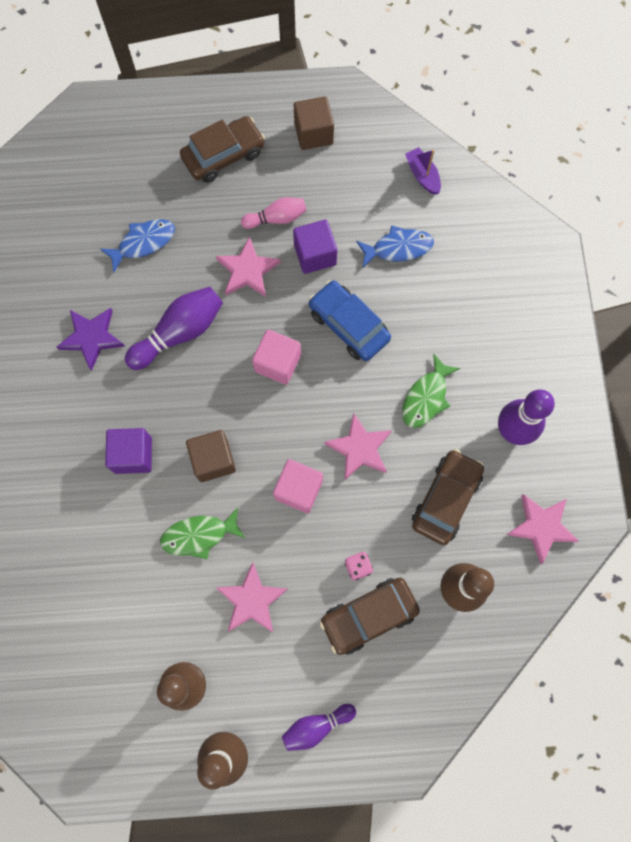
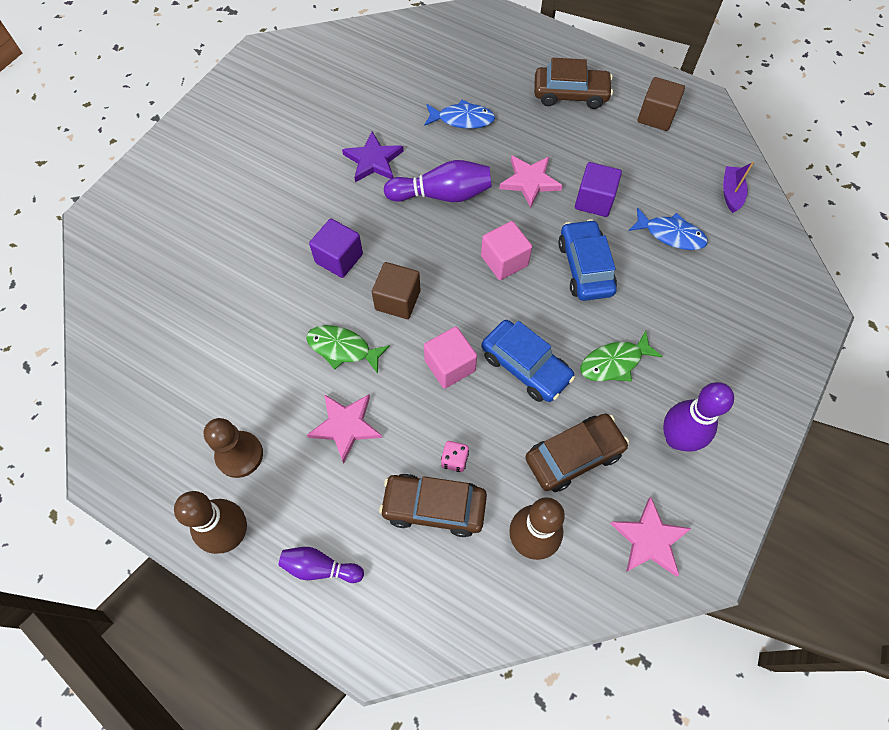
camera: 35 degrees right, 10 degrees down
(276, 218) = (581, 158): pink bowling pin -> none
(359, 448) = (525, 366): pink star -> blue car

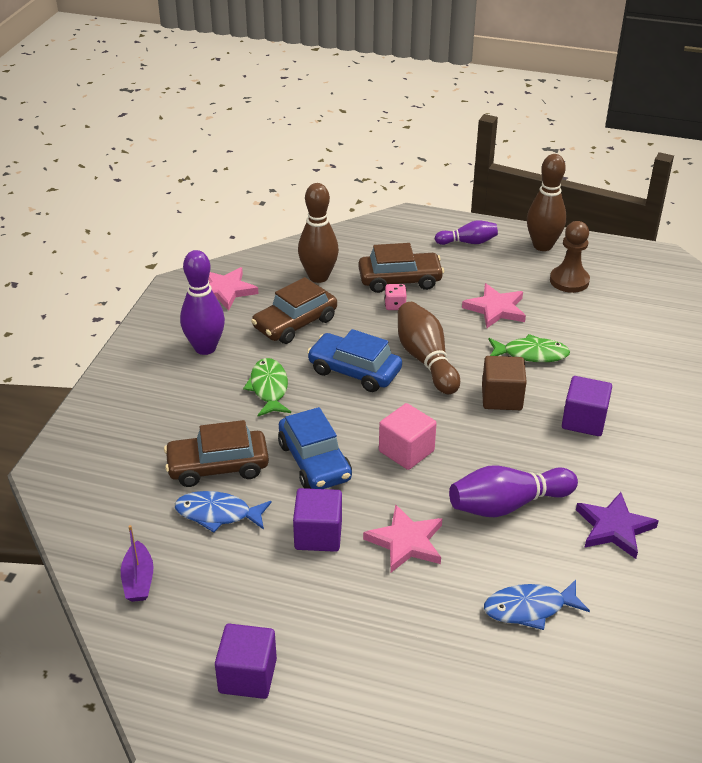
camera: 165 degrees right, 25 degrees down
(450, 366) = (426, 359): pink cube -> brown bowling pin
(570, 94) = (386, 686): brown car -> brown car (218, 467)
(614, 362) = (269, 388): green fish -> green fish turned 60 degrees counterclockwise
(656, 116) = (247, 676): brown cube -> purple cube

